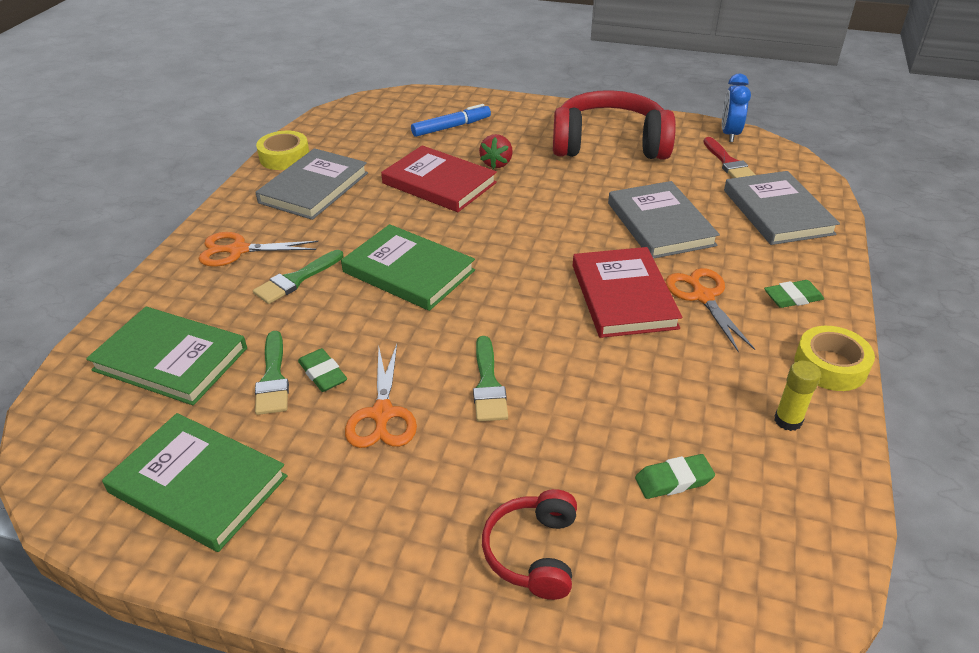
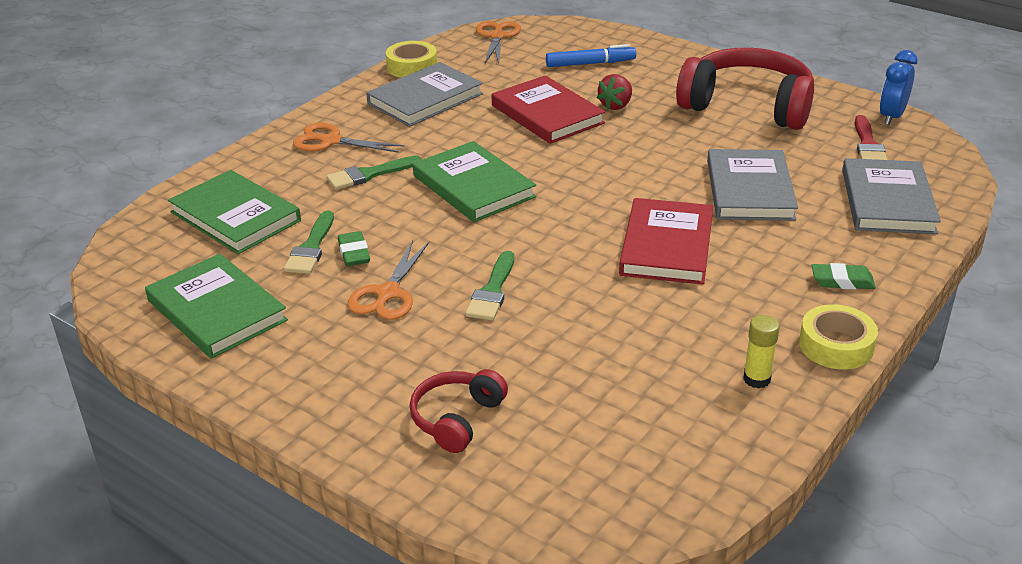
camera: 20 degrees right, 5 degrees down
(673, 480) = (613, 398): green eraser -> none
(703, 297) = (747, 262): orange scissors -> orange scissors (497, 37)

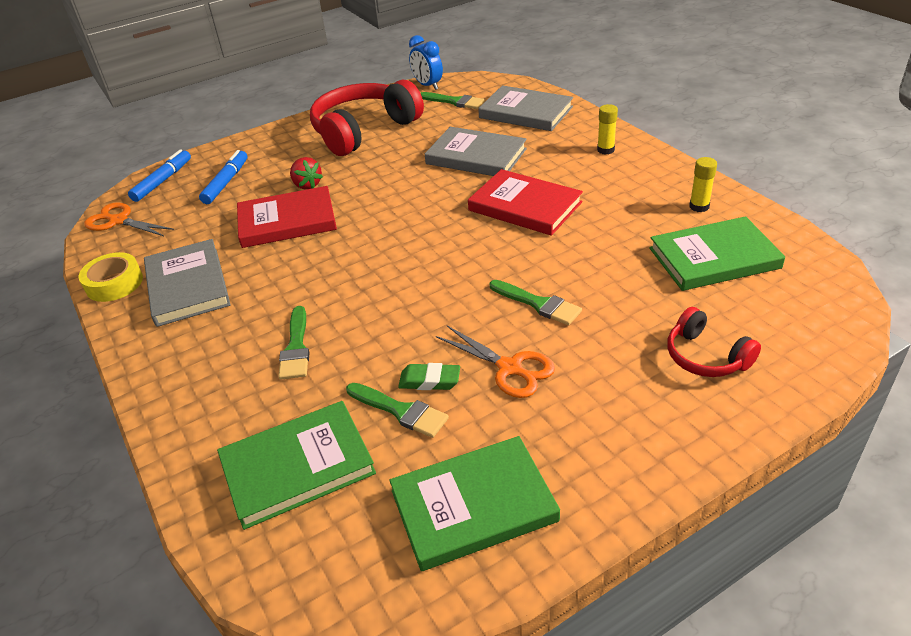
camera: 65 degrees left, 5 degrees up
(331, 141) = (206, 365): orange scissors -> none
(473, 186) = (370, 284): green book -> green book (714, 258)
(571, 33) = (162, 181): none -> blue marker
(836, 345) = (673, 169): yellow tape -> none
(842, 281) = (605, 150): green eraser -> yellow glue stick
(868, 145) = (455, 101): red brush -> green brush

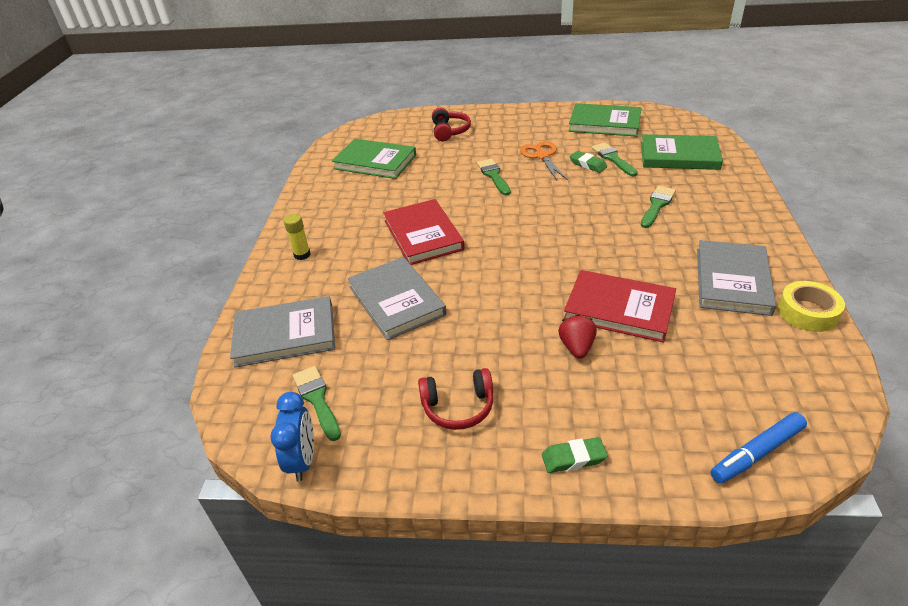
camera: 145 degrees left, 0 degrees up
(119, 221) = (816, 401): orange scissors -> none
(226, 182) = (668, 401): blue marker -> none
(276, 139) = (573, 458): none -> green eraser
(364, 130) = (458, 407): red headphones -> red headphones, size x0.51
(525, 112) = (285, 335): grey book -> grey book turned 75 degrees counterclockwise
(699, 206) = (330, 188): yellow glue stick -> none

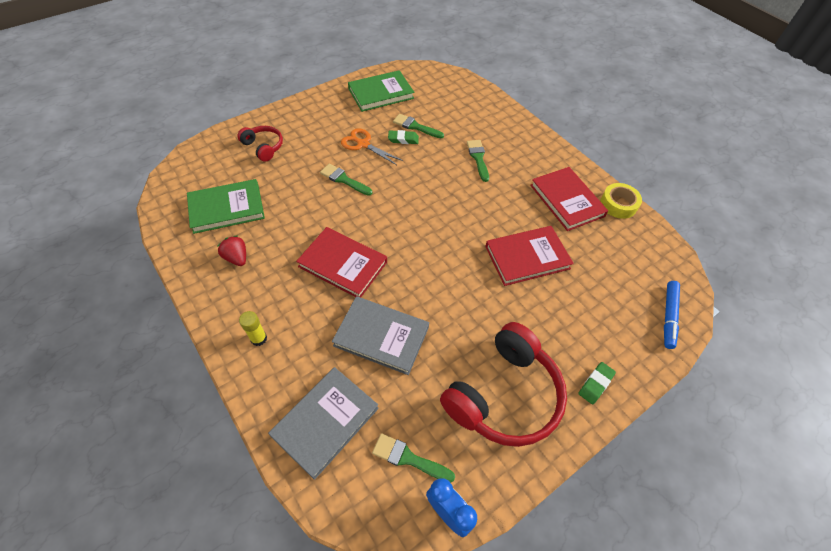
camera: 45 degrees left, 15 degrees up
(458, 407) = (504, 395): red headphones -> red headphones, size x1.97
(576, 347) = (529, 302): red strawberry -> red strawberry (237, 258)
(679, 156) = (456, 107): green book -> none
(732, 281) = (567, 200): grey book -> red book

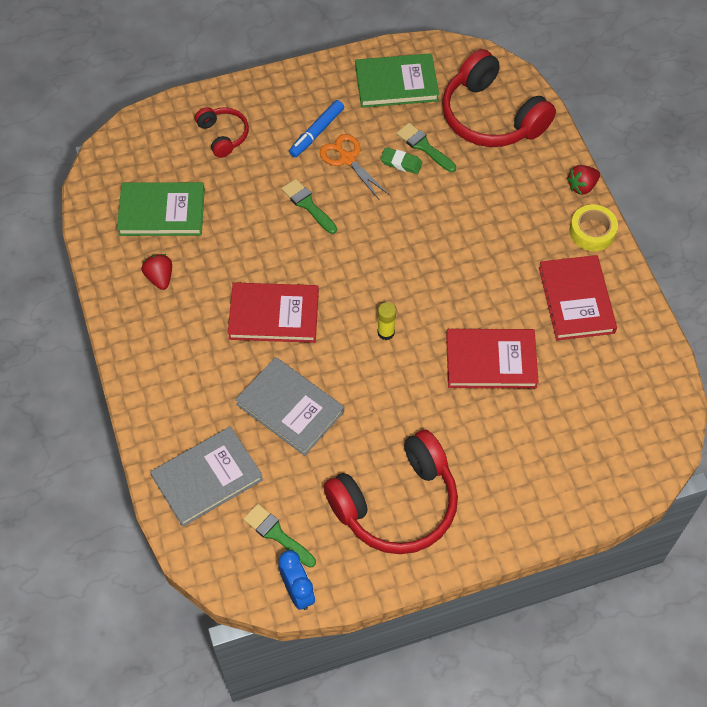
camera: 20 degrees right, 5 degrees up
(259, 338) = (162, 376): yellow glue stick -> yellow glue stick (386, 332)
(343, 264) = (274, 315): red book -> red book turned 45 degrees counterclockwise
(453, 101) = (491, 117): none -> red headphones
(478, 158) = (488, 213): green brush -> none
(533, 129) = (582, 186): none -> red strawberry
(595, 384) = (500, 520): green eraser -> none
(618, 204) = (641, 321): yellow tape -> yellow tape (592, 232)
(669, 316) = (625, 474): blue marker -> blue marker (317, 132)

